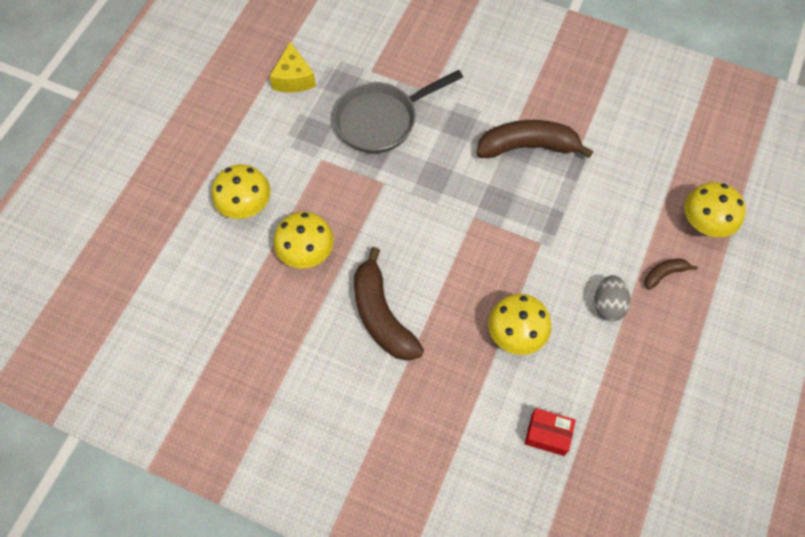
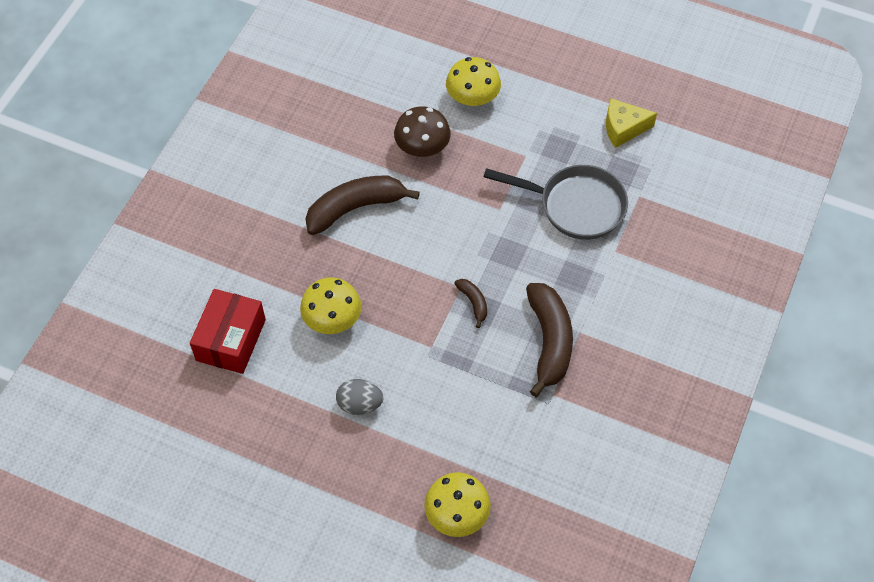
camera: 90 degrees right, 5 degrees down
(306, 252) = (422, 147): yellow mushroom -> brown mushroom
(381, 120) = (576, 206): grey pan -> grey pan turned 135 degrees clockwise
(547, 435) = (231, 340): red box -> red box, size x1.68
(664, 274) = (394, 463): brown banana -> brown banana (473, 303)

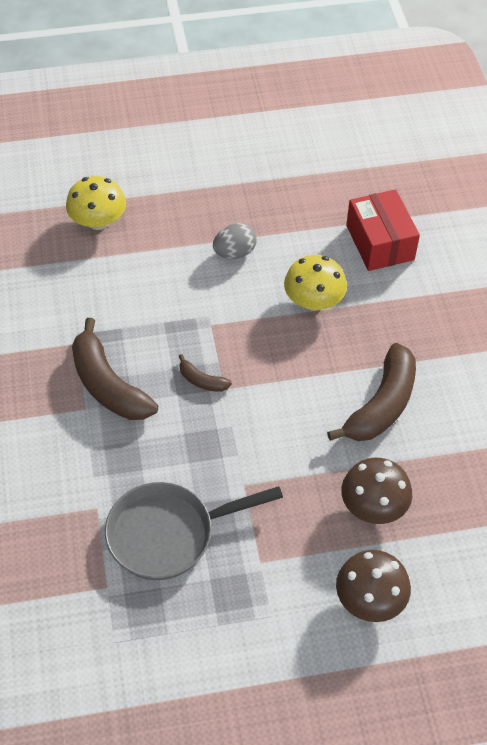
camera: 145 degrees right, 5 degrees down
(472, 98) = (370, 599): yellow mushroom -> brown mushroom
(623, 128) = (174, 665): yellow cheese -> none

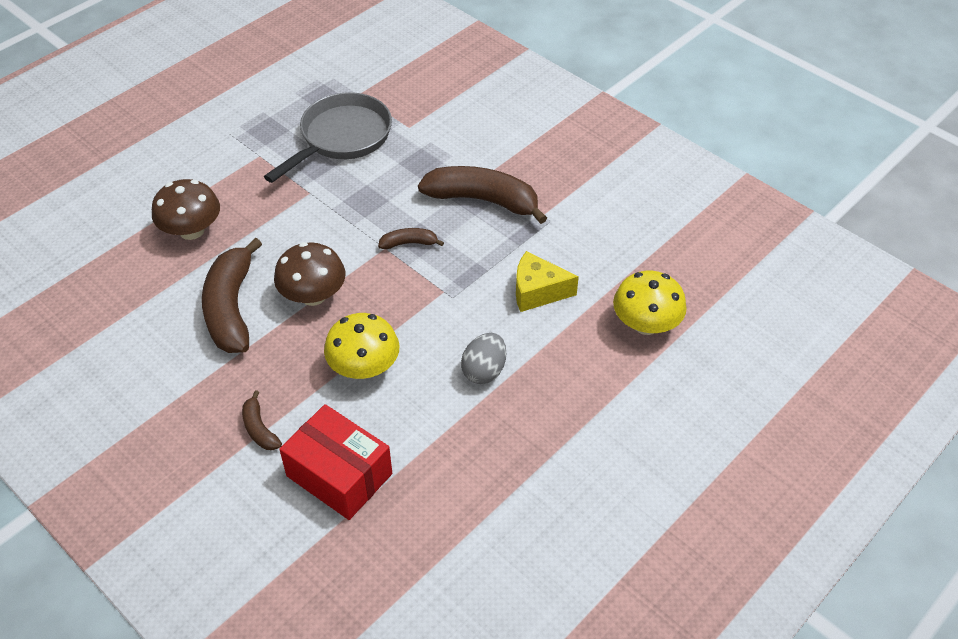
camera: 145 degrees right, 5 degrees down
(145, 284) = (537, 291): none -> yellow cheese
(370, 599) = (159, 174): brown mushroom -> brown mushroom (313, 295)
(414, 299) = (259, 429): none -> brown banana

